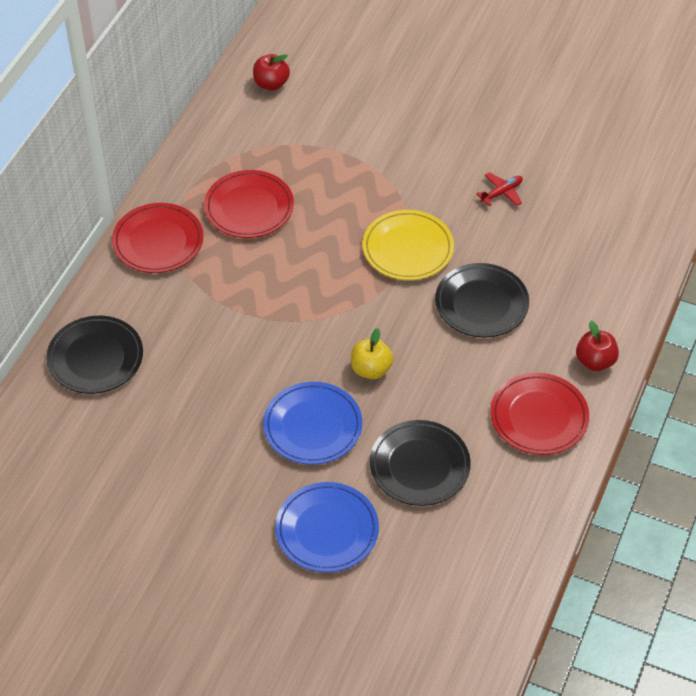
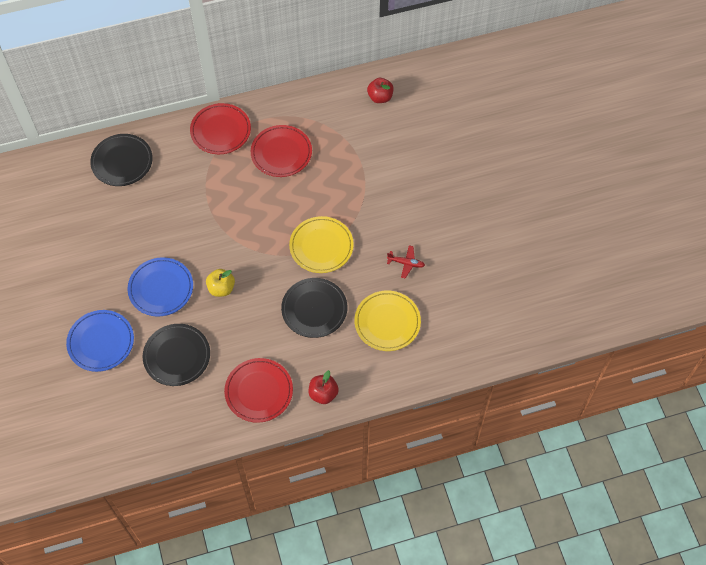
camera: 50 degrees right, 10 degrees up
(558, 253) = (387, 322): none -> yellow plate

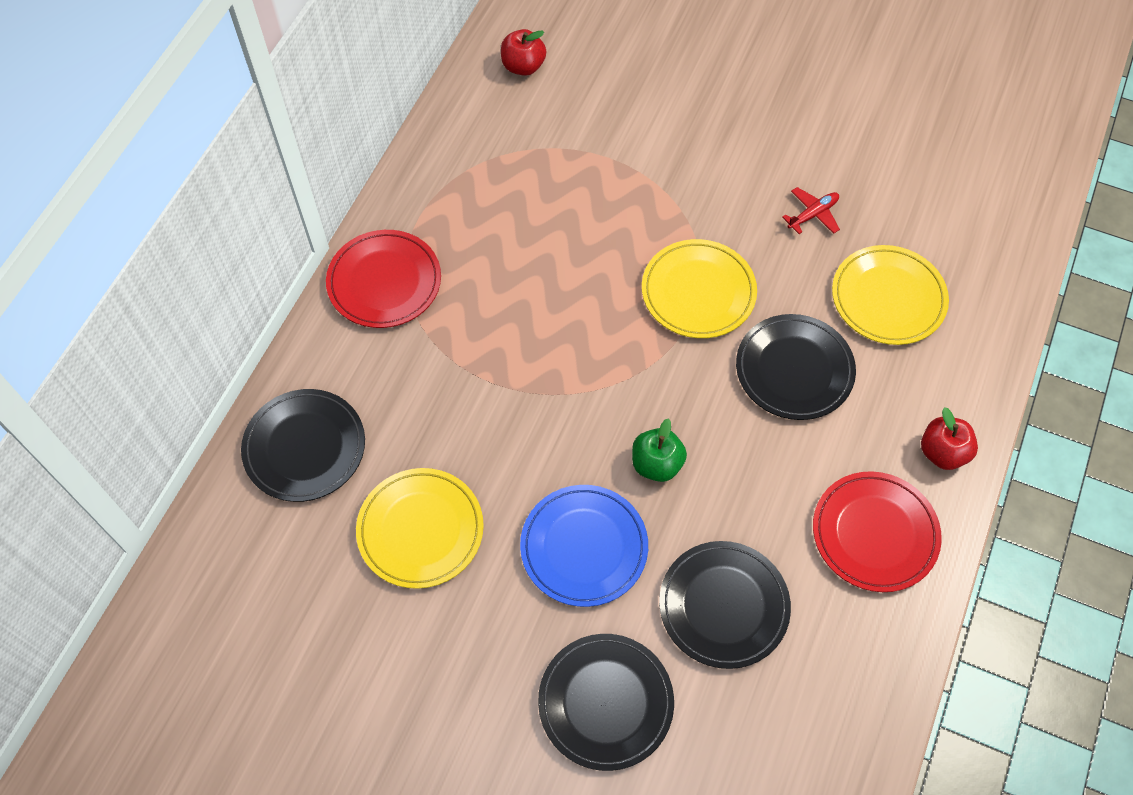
camera: 50 degrees left, 0 degrees up
(101, 342) = (605, 702): blue plate -> black plate
(120, 227) = (420, 530): none -> yellow plate
(221, 288) = (656, 464): yellow apple -> green apple
(281, 153) = (498, 235): red plate -> none

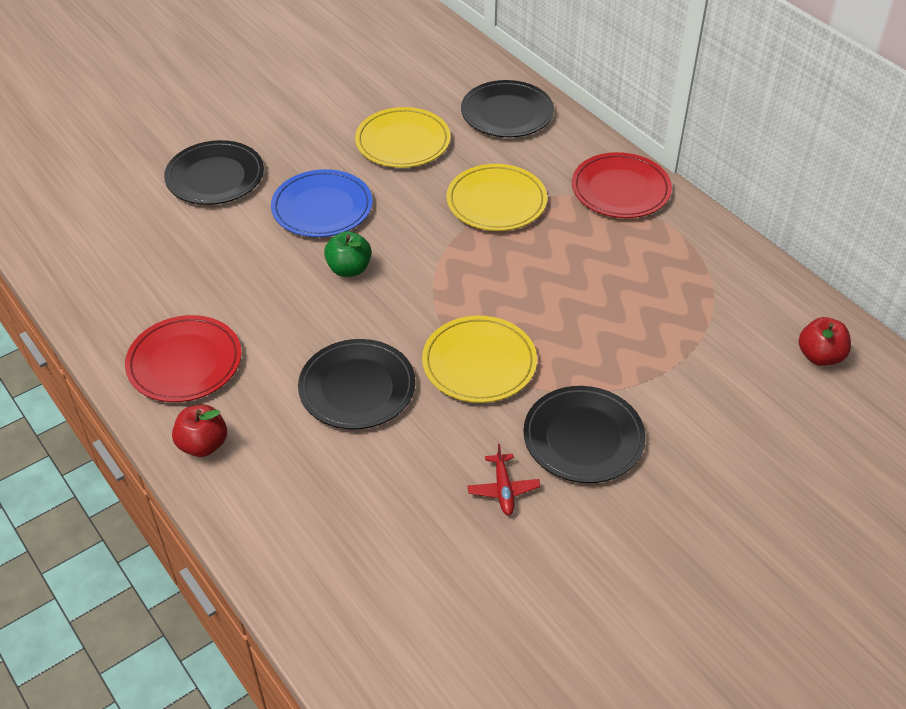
camera: 120 degrees right, 15 degrees down
(723, 606) = (217, 255): black plate -> black plate (583, 438)
(888, 298) = (371, 495): yellow plate -> yellow plate (496, 202)

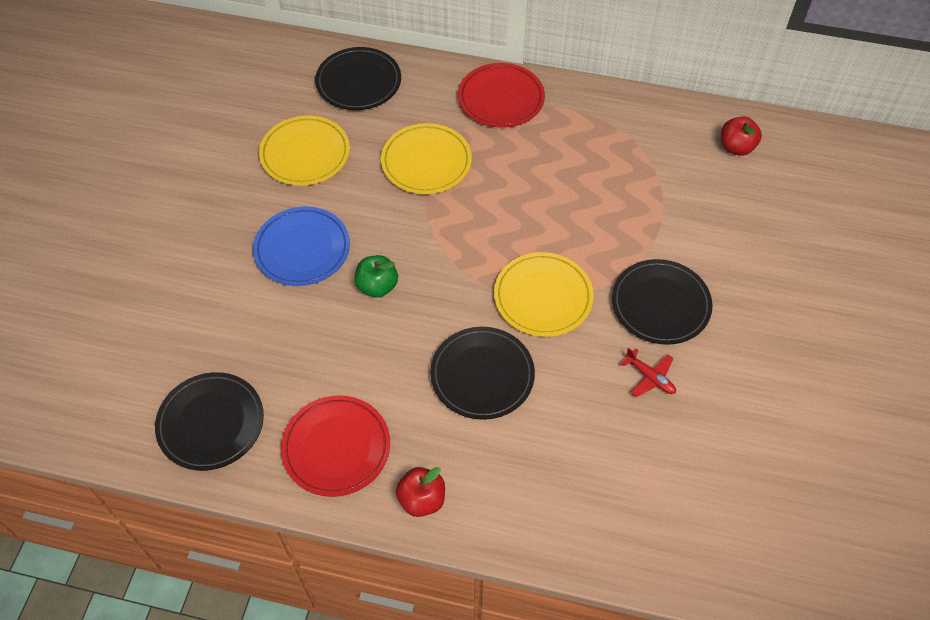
camera: 40 degrees left, 10 degrees up
(215, 177) = (185, 278): black plate -> black plate (211, 423)

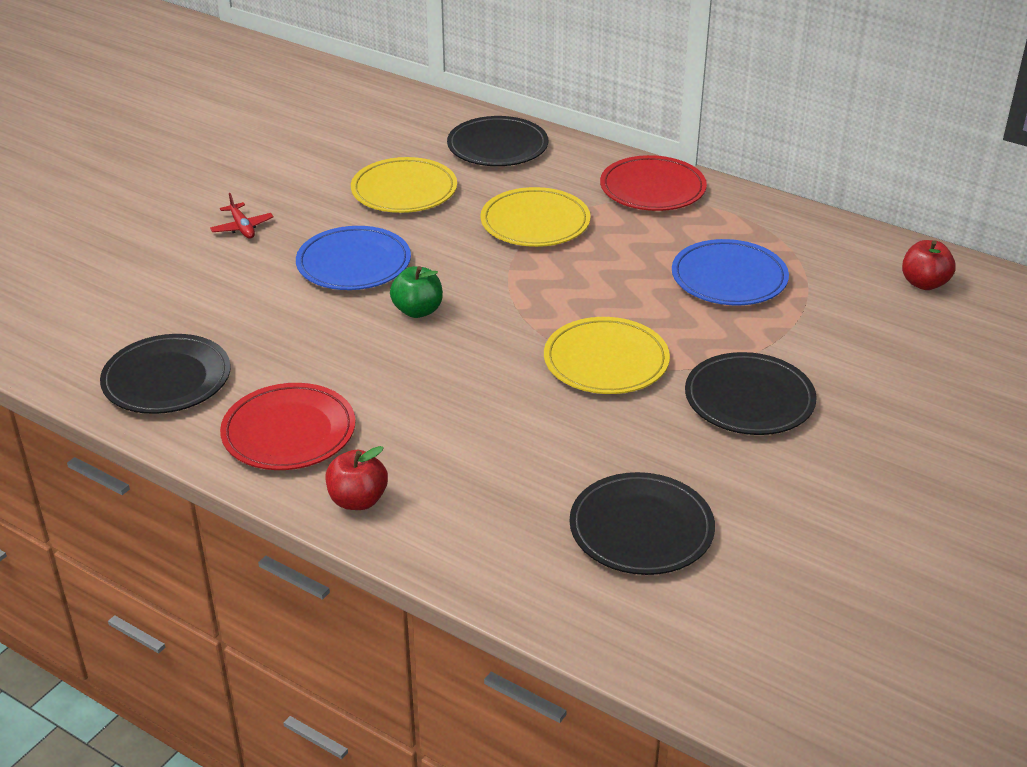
camera: 20 degrees right, 20 degrees down
(482, 375) = (493, 411): black plate -> black plate (641, 529)
(597, 182) = (729, 278): none -> blue plate
(650, 377) = (699, 461): red plane -> red plane (242, 227)

